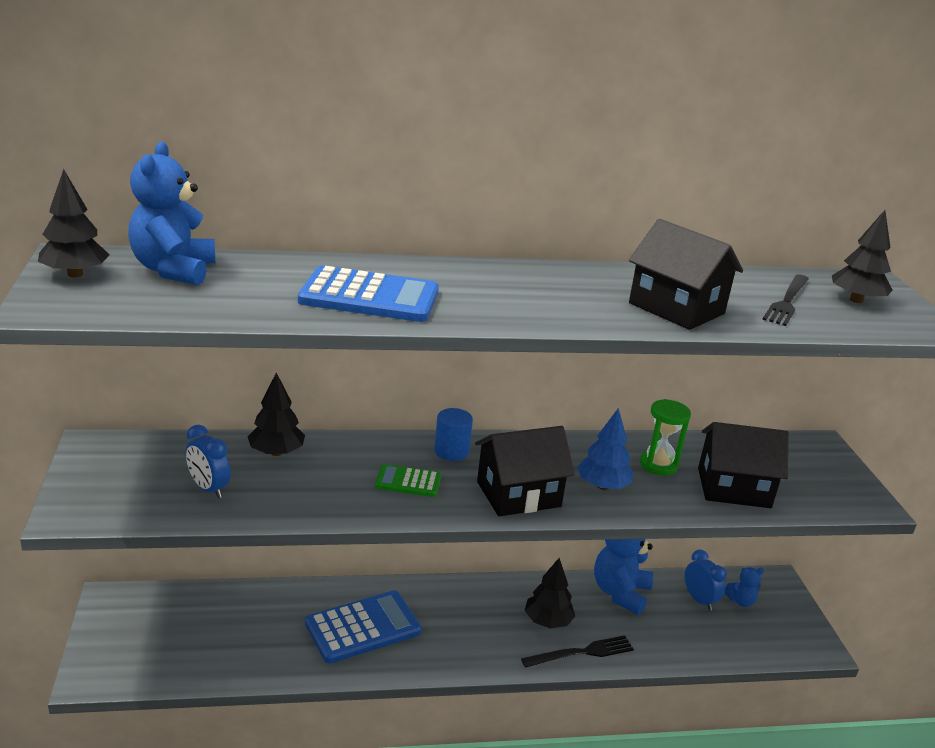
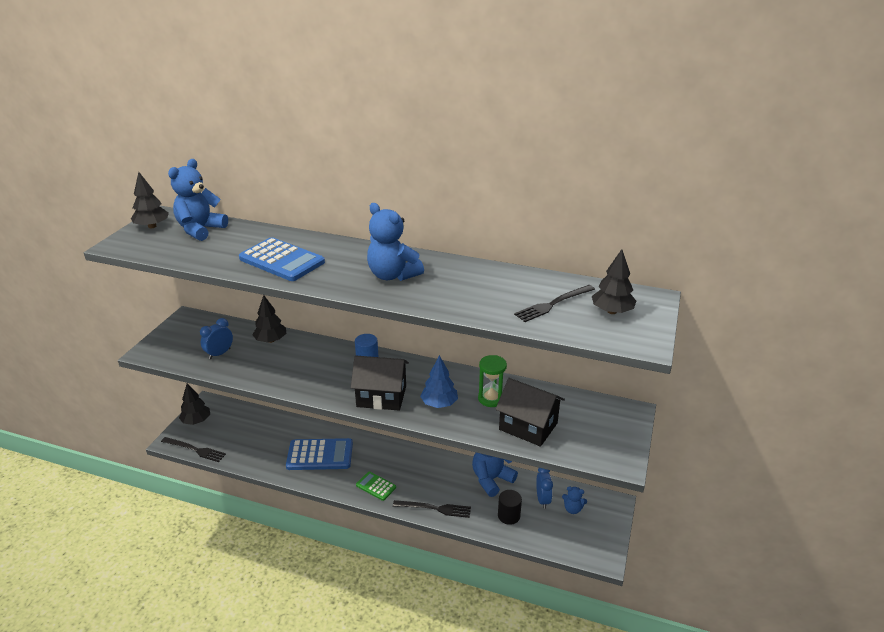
camera: 30 degrees right, 5 degrees up
(145, 678) = (195, 450): none -> black fork
(208, 489) = (219, 354): blue clock -> blue clock turned 60 degrees clockwise
(408, 482) = (325, 374): green calculator -> green calculator (376, 486)
(547, 621) = (429, 483): black tree -> black tree (196, 421)
(554, 295) = (392, 275): none -> blue teddy bear
(676, 308) = (463, 297): black house -> none
(677, 632) = (509, 516): none -> black cylinder

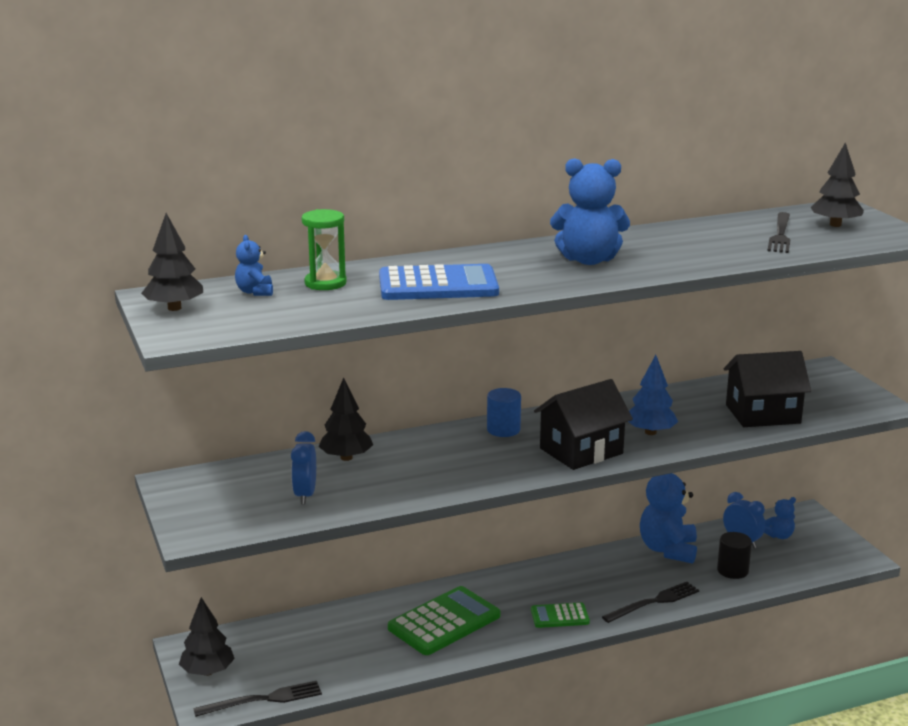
camera: 40 degrees left, 10 degrees down
(200, 230) = (255, 292): blue teddy bear -> blue teddy bear, size x0.51
(320, 455) = (444, 622): blue calculator -> green calculator
(491, 398) = (690, 408): green hourglass -> green hourglass (325, 283)

